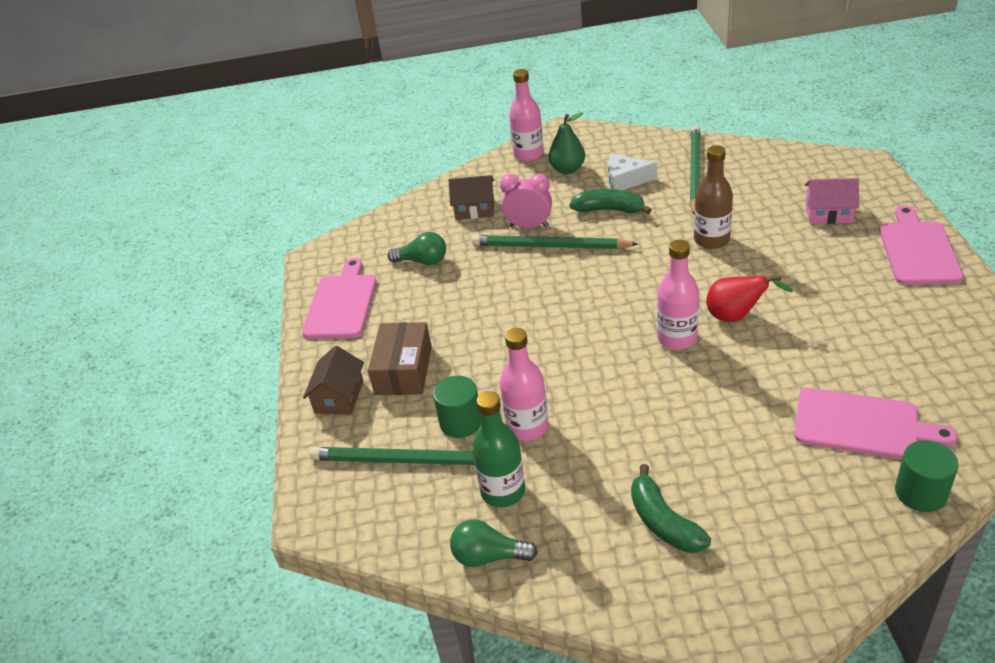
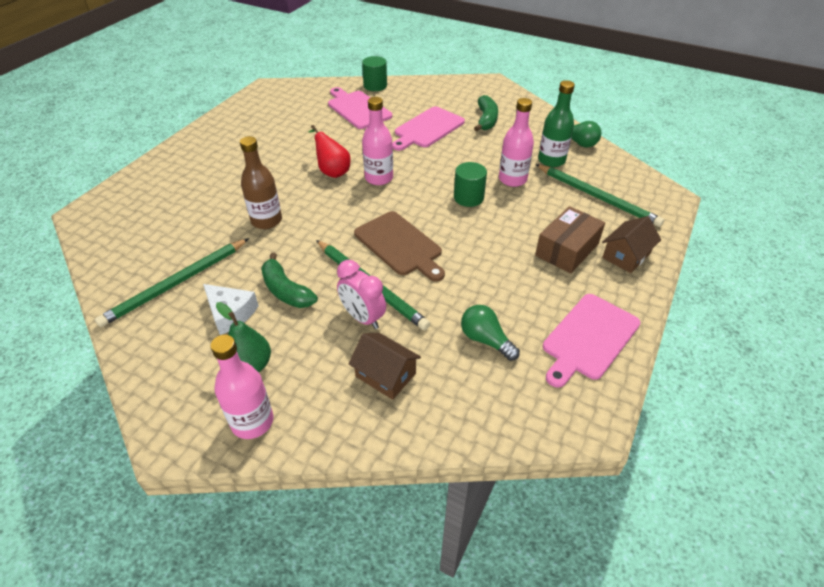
camera: 150 degrees left, 5 degrees up
(461, 422) = (550, 200): green cylinder -> green cylinder (468, 197)
(565, 287) = (400, 245): none -> brown cutting board
(828, 213) = (177, 195): pink house -> none
(918, 250) = (189, 150): pink cutting board -> pink cutting board (427, 129)

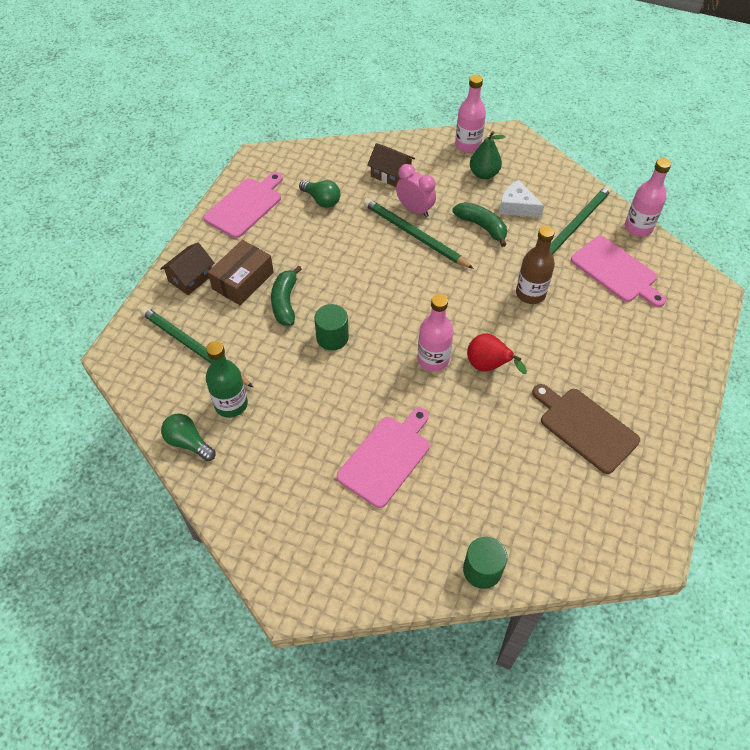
camera: 175 degrees right, 10 degrees up
(357, 109) = (493, 499): pink cutting board -> pink cutting board (616, 271)
(400, 245) = (396, 275): brown cutting board -> brown cutting board (585, 427)
(486, 120) = (305, 485): green banana -> green banana (285, 302)
(512, 179) = (282, 368): pink bottle -> pink bottle (638, 227)

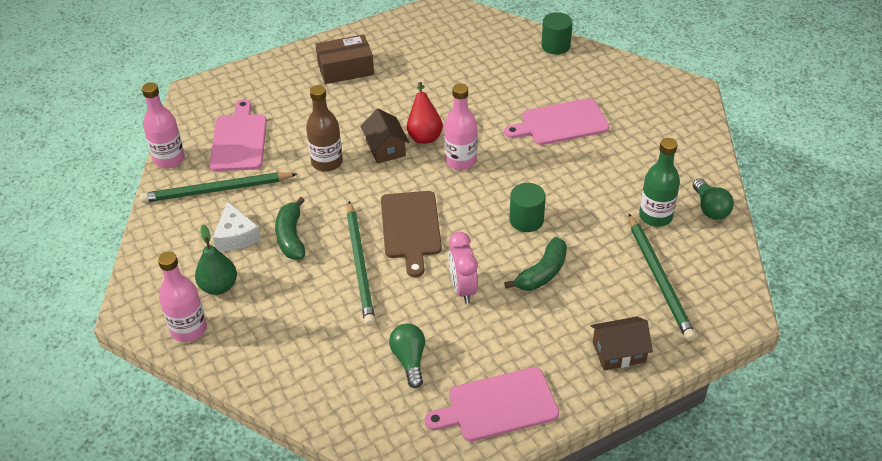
camera: 140 degrees left, 10 degrees down
(243, 281) = (567, 317): brown box -> brown box (345, 69)
(390, 174) = (306, 346): brown house -> brown house (385, 148)
(415, 210) = (330, 290): pink clock -> pink clock (463, 289)
(585, 427) = (404, 70): brown cutting board -> brown cutting board (411, 228)

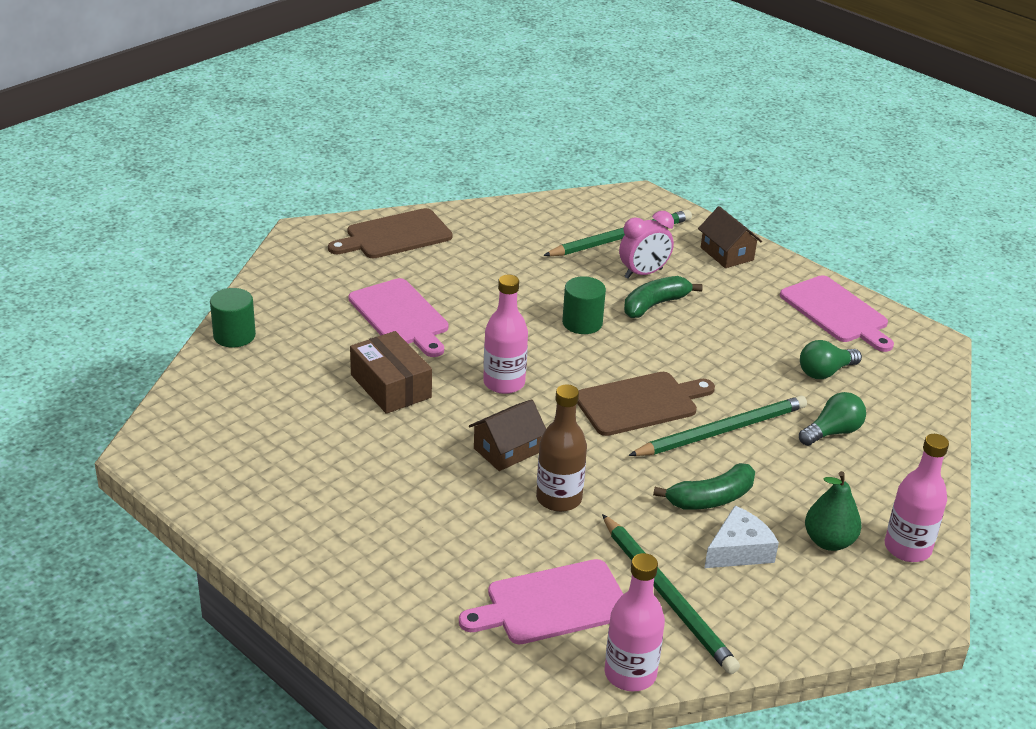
camera: 110 degrees left, 10 degrees down
(345, 69) = (339, 527): brown box -> brown box (390, 386)
(424, 135) = (465, 421): red pear -> none
(463, 289) = (709, 352): pink clock -> pink clock (643, 273)
(542, 273) = (655, 305): green banana -> green banana turned 60 degrees counterclockwise
(655, 216) = (533, 244): green bottle -> none
(680, 136) = (395, 235): none -> brown cutting board
(710, 208) = (505, 215): green light bulb -> green light bulb (832, 432)

